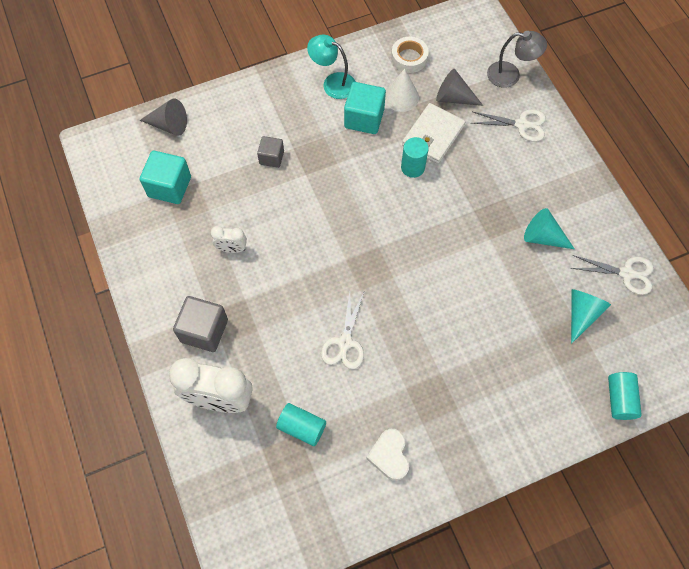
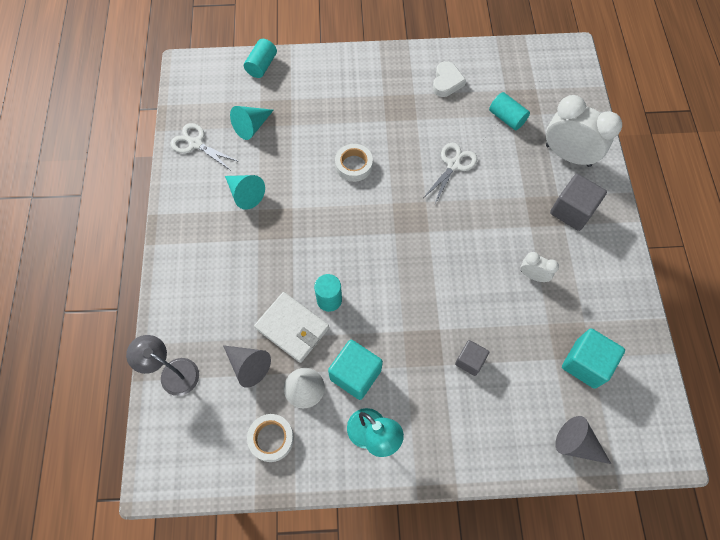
camera: 160 degrees left, 0 degrees up
(433, 135) = (292, 328): white wallet -> white wallet turned 75 degrees clockwise
(450, 305) = (354, 165): none -> white tape
(521, 125) = (197, 309): white scissors -> none

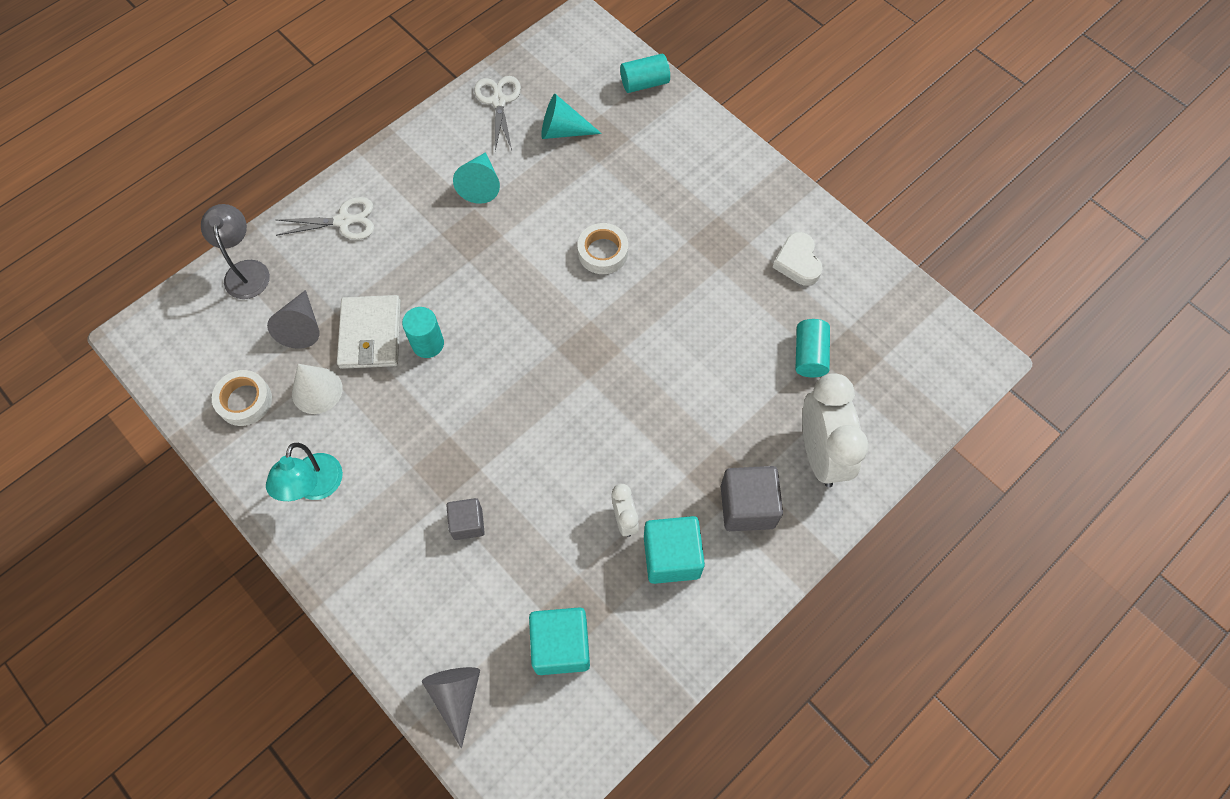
camera: 50 degrees right, 0 degrees up
(355, 374) = (366, 426): turquoise cube -> turquoise cube (671, 556)
(446, 82) = (797, 262): white heart -> white heart turned 105 degrees clockwise
(453, 165) = (693, 344): white scissors -> white scissors (344, 221)

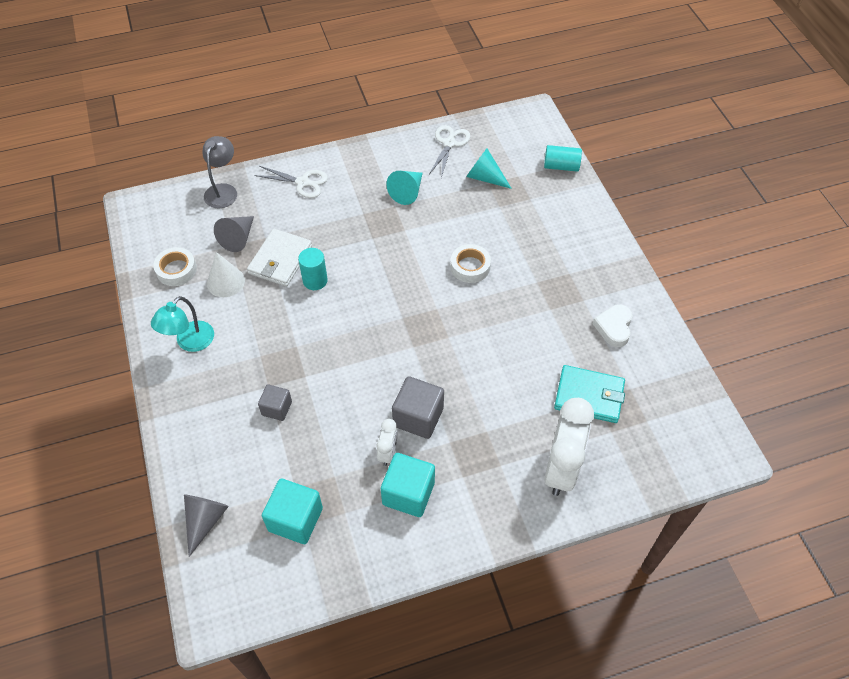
camera: 25 degrees right, 10 degrees down
(747, 506) = (484, 483): grey cube -> grey cube (418, 417)
(809, 355) = (589, 396): turquoise cylinder -> turquoise wallet

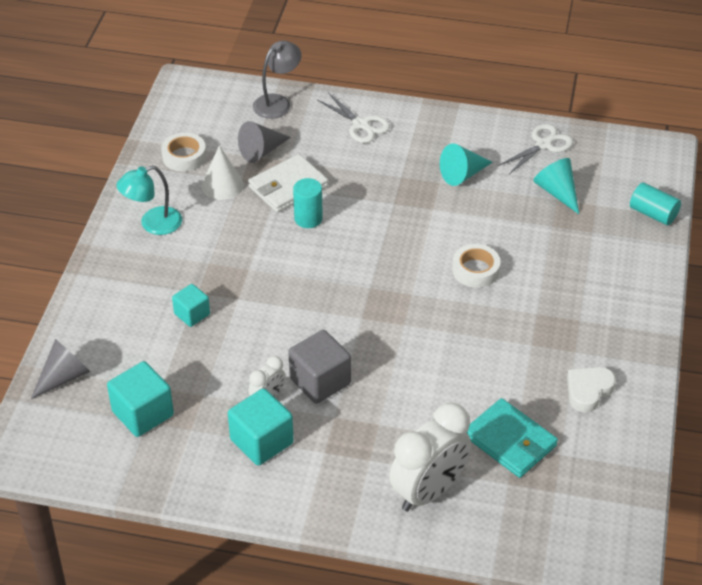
camera: 30 degrees right, 10 degrees down
(277, 408) = (192, 314): grey cube -> turquoise cube

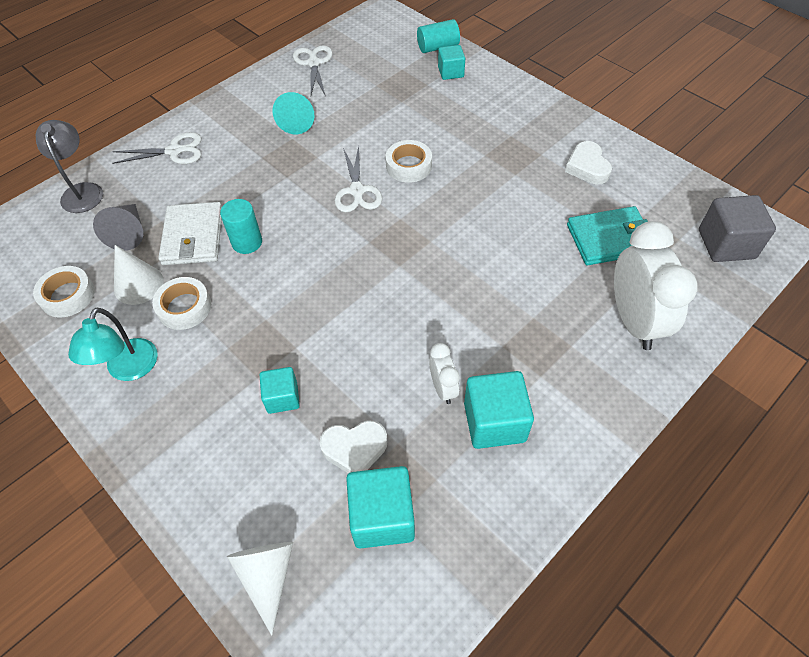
camera: 55 degrees left, 10 degrees up
(64, 377) = (267, 576): grey cone -> white cone
(181, 373) = (354, 449): none -> white heart
(223, 220) = (184, 307): none -> white tape
(320, 381) = (452, 335): grey cube -> grey cube (726, 244)
(417, 253) = (357, 191): none -> white scissors
(557, 192) = (369, 81): turquoise cone -> none
(625, 240) = (451, 72): none -> turquoise cube

